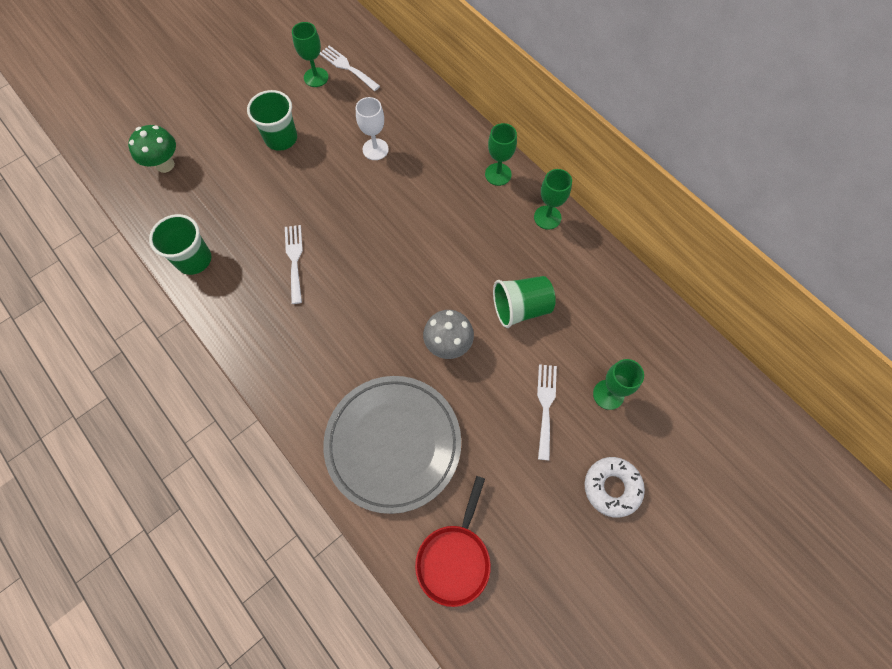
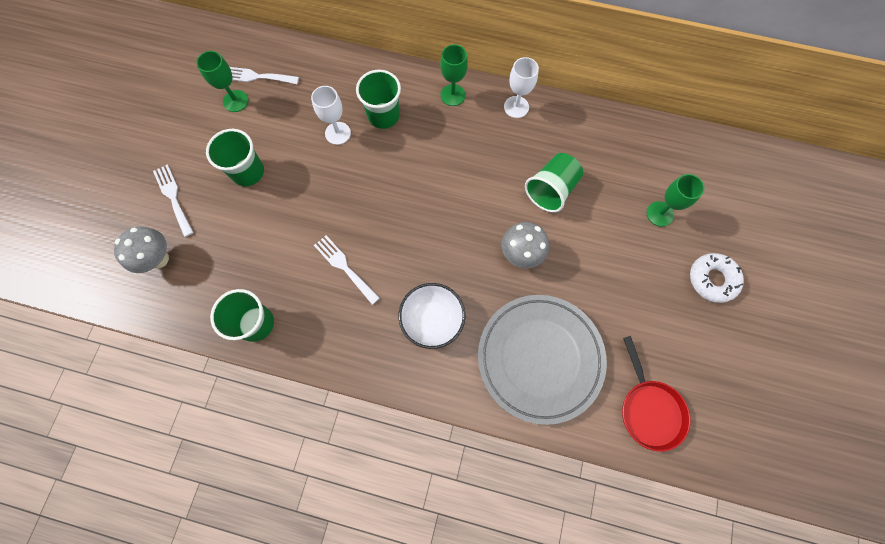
camera: 35 degrees left, 5 degrees up
(165, 165) = (159, 259): green mushroom -> grey mushroom
(329, 349) = (432, 320): none -> white bowl
(424, 157) = (383, 115): none -> green cup
(545, 406) = (624, 252): white fork -> white fork (173, 197)
(547, 217) = (516, 107): green goblet -> white goblet

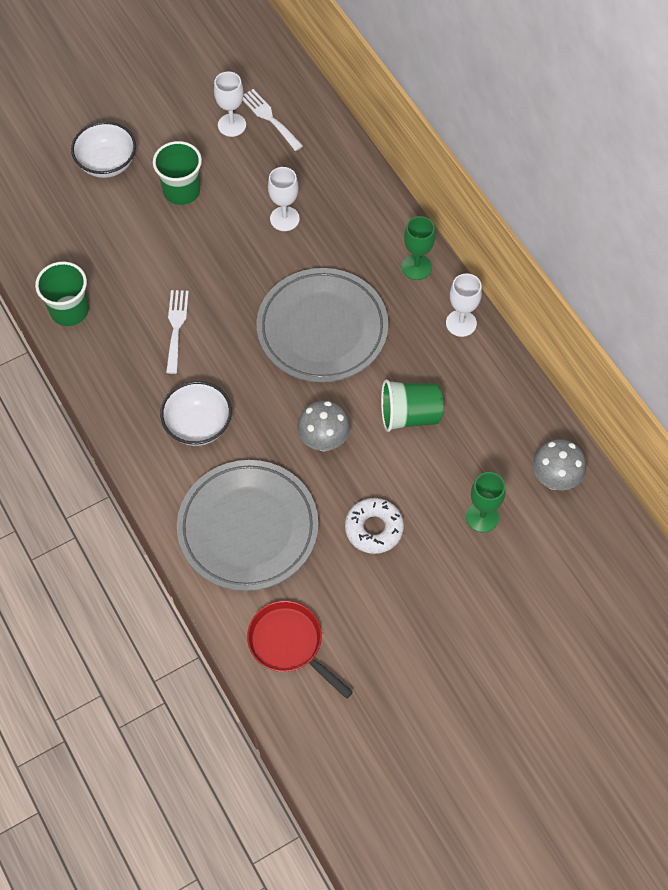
camera: 45 degrees right, 10 degrees down
(159, 259) = (50, 202): grey mushroom -> grey mushroom (554, 479)
(173, 197) = (107, 163): white fork -> white bowl
(235, 101) = (232, 125): green goblet -> white goblet
(383, 115) = (338, 235): green cup -> none
(440, 183) = (322, 329): none -> grey plate
(649, 409) = (289, 644): red pan -> red pan turned 105 degrees clockwise
(712, 279) = (463, 606): white donut -> white donut (374, 529)

